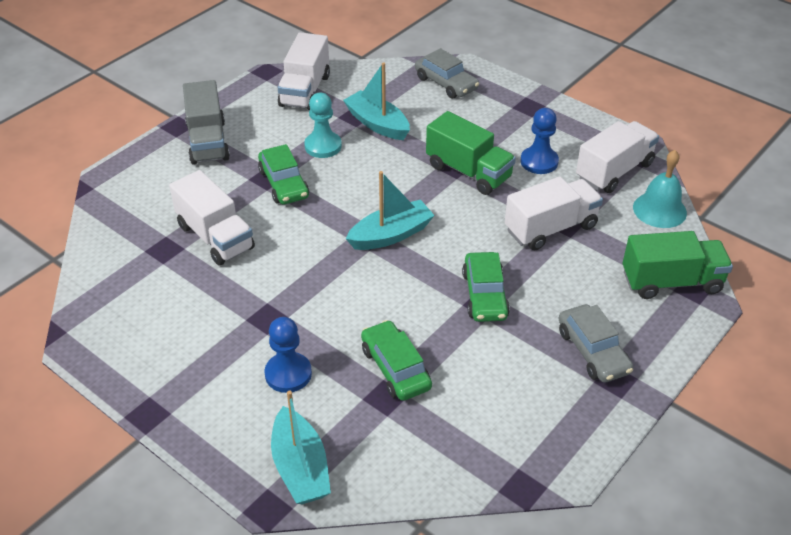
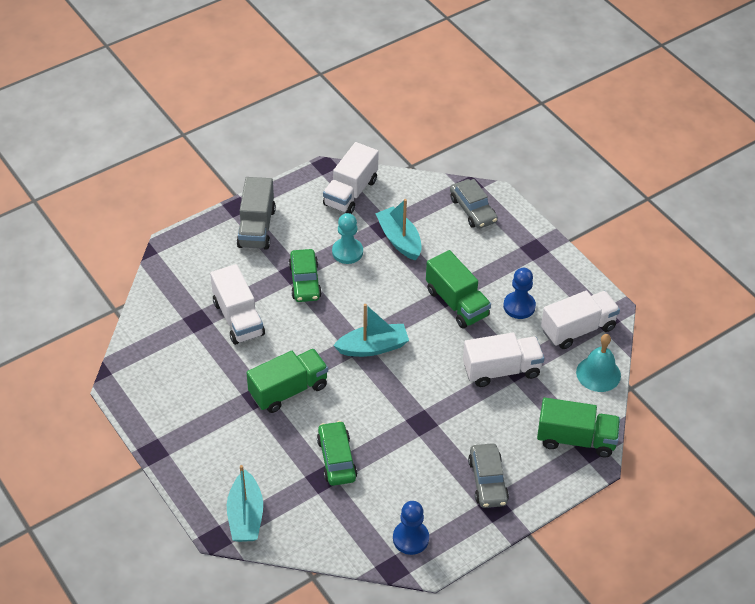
camera: 15 degrees right, 5 degrees up
(288, 374) = (258, 444): blue pawn -> blue pawn (410, 538)
(305, 302) = (288, 390): none -> green truck
(484, 295) = (425, 416): green car -> none

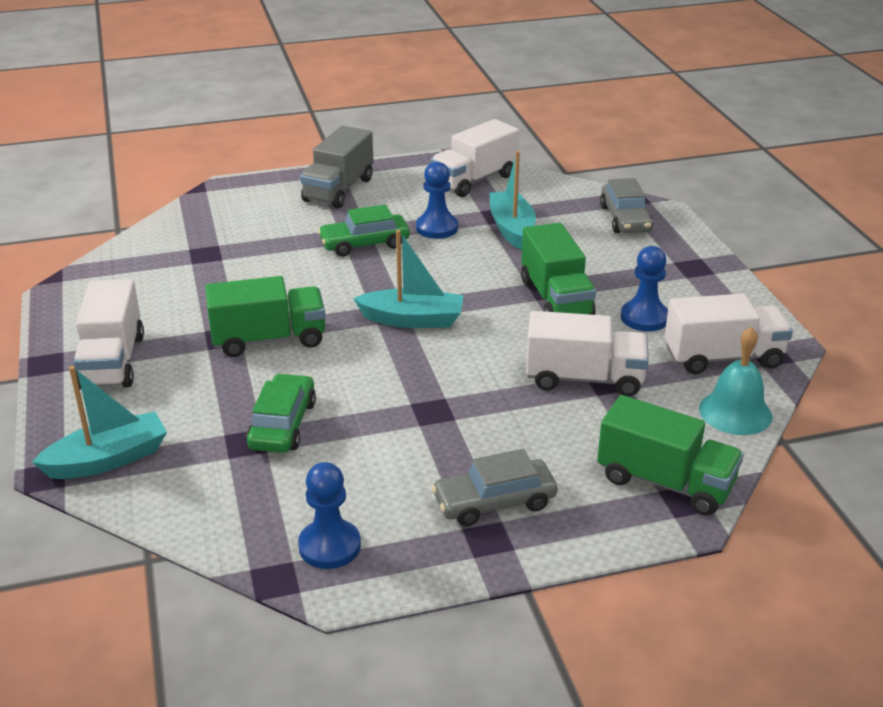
camera: 20 degrees right, 15 degrees down
(238, 318) = (256, 261): white truck -> white truck (112, 361)
(245, 516) = (108, 459): turquoise boat -> turquoise boat turned 135 degrees counterclockwise
(305, 281) = (364, 244): green car -> green car turned 60 degrees clockwise
(347, 252) = (437, 228): turquoise pawn -> blue pawn
(487, 481) = (494, 502): grey car -> grey car turned 60 degrees clockwise

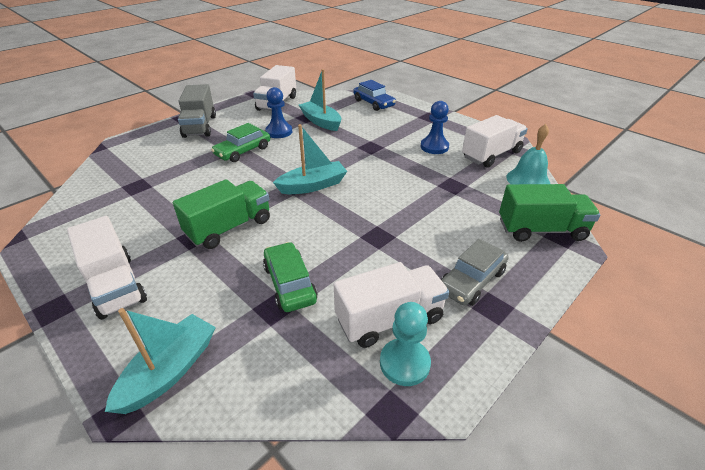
camera: 30 degrees left, 5 degrees up
(329, 546) = (404, 363): blue pawn -> turquoise pawn
(555, 299) = (380, 150): green truck -> none
(584, 379) = (440, 187): white truck -> white truck (389, 319)
(625, 219) = (373, 103): grey car -> blue car

